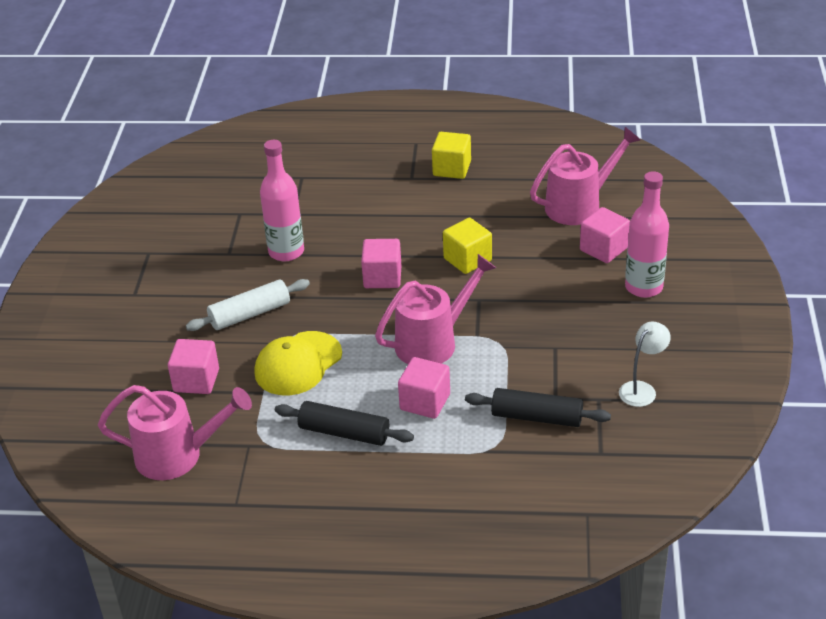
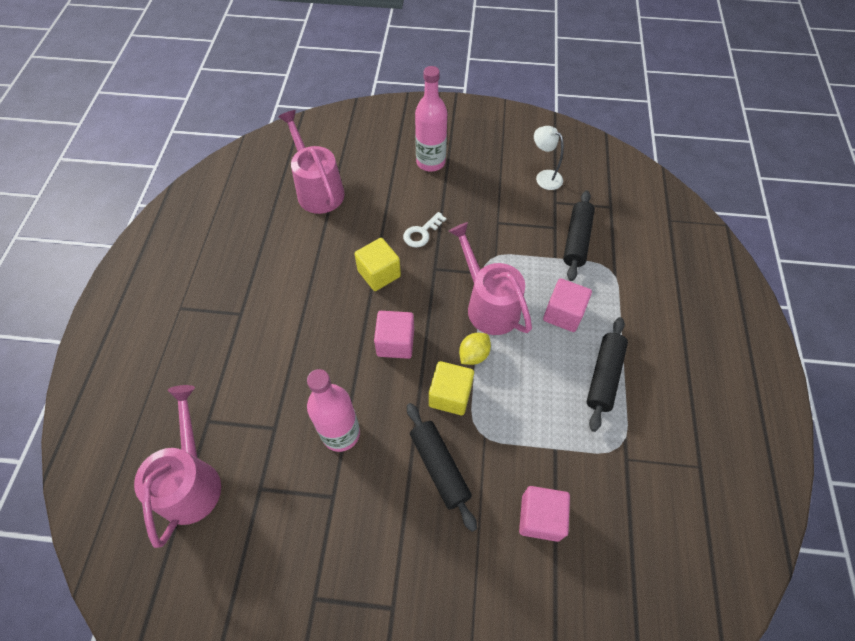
camera: 90 degrees left, 20 degrees up
(178, 455) = (646, 527): pink watering can -> pink watering can (192, 480)
(250, 314) = (439, 467): white rolling pin -> black rolling pin
(298, 364) = (515, 417): yellow cap -> none
(369, 332) = (473, 355): none -> yellow lemon
(452, 168) = (235, 278): yellow cube -> yellow cube (450, 395)
(528, 286) = (421, 233): none -> white key
(603, 249) = (380, 180): pink cube -> none

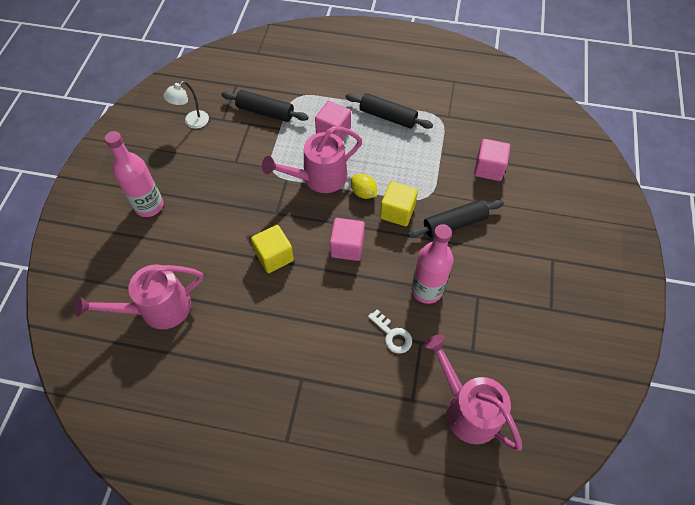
camera: 85 degrees left, 0 degrees up
(192, 480) = (466, 408): pink watering can -> pink watering can turned 45 degrees clockwise
(421, 233) = (235, 219): white key -> white key (392, 335)

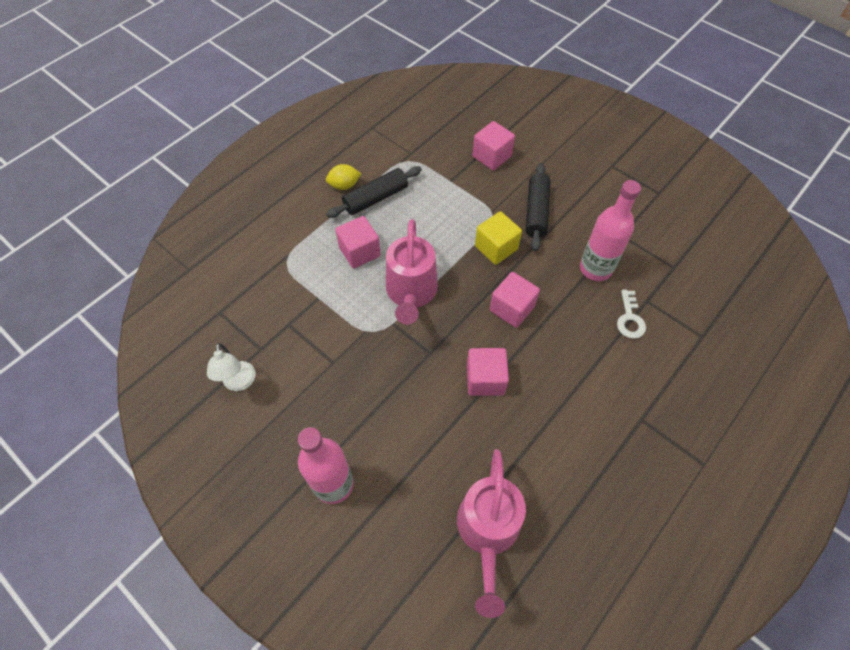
camera: 60 degrees left, 0 degrees up
(265, 112) = (284, 301): black rolling pin -> none
(274, 256) = (485, 379): yellow cube -> pink cube
(363, 193) = (456, 264): yellow lemon -> yellow lemon (344, 185)
(392, 335) = (629, 319): white key -> white key turned 105 degrees clockwise
(466, 408) = (726, 299): pink watering can -> none

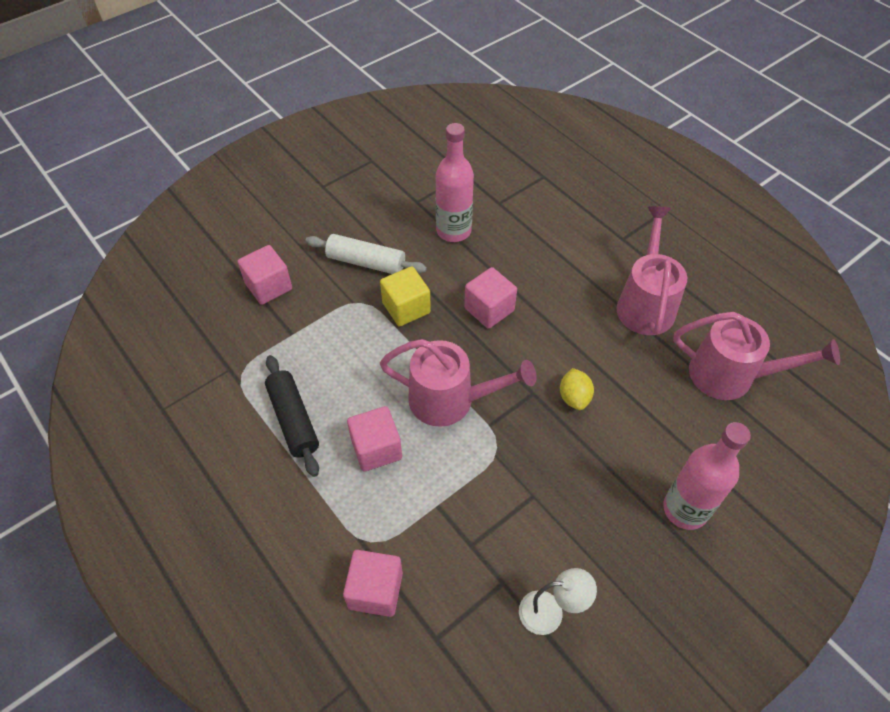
camera: 80 degrees left, 5 degrees down
(344, 185) = (258, 455): yellow lemon -> yellow lemon (574, 397)
(485, 379) = (571, 348): pink cube -> pink cube (375, 590)
(536, 212) = (366, 262): black rolling pin -> white rolling pin
(559, 445) = (645, 303): none -> pink watering can
(629, 319) = (517, 220): white key -> none

